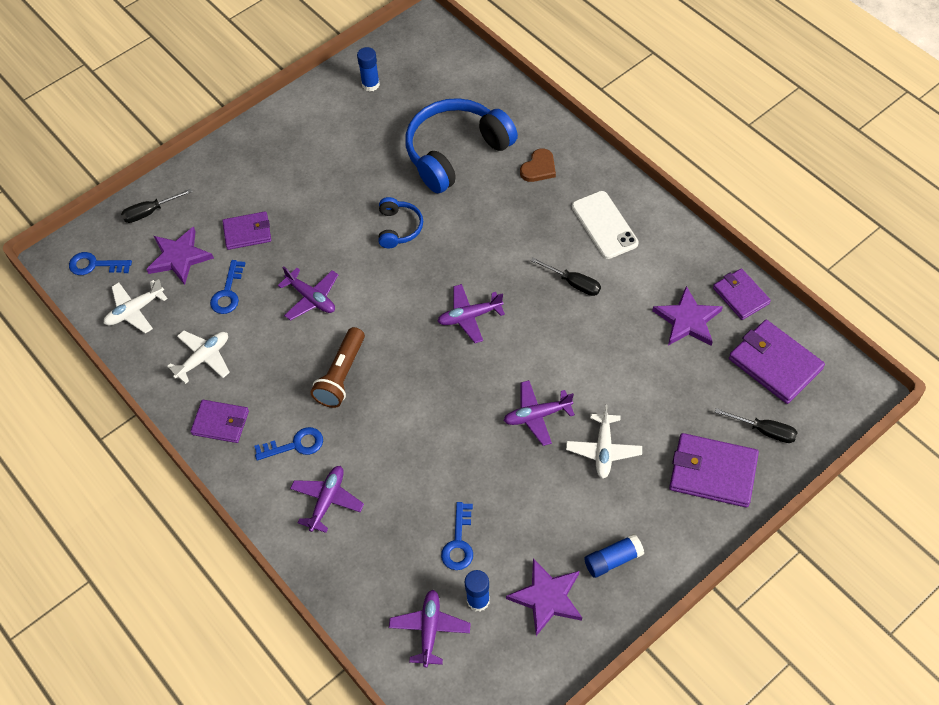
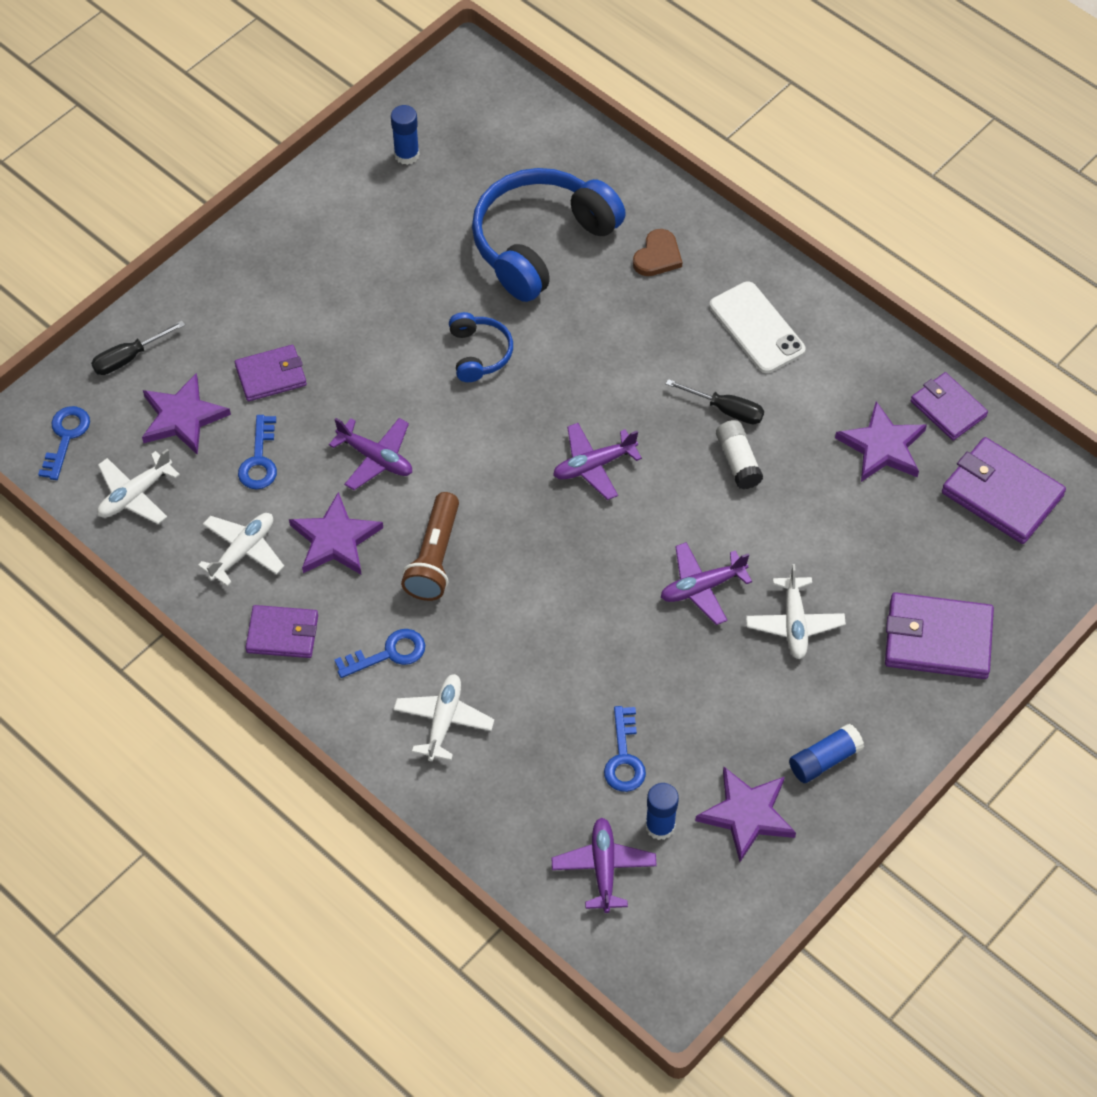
camera: 10 degrees left, 0 degrees up
(94, 265) = (65, 437): blue key -> blue key turned 105 degrees clockwise
(271, 355) = (335, 539): none -> purple star
(327, 501) = (443, 721): purple plane -> white plane
(577, 322) = (738, 461): none -> white glue stick
(764, 431) = (997, 581): black screwdriver -> none

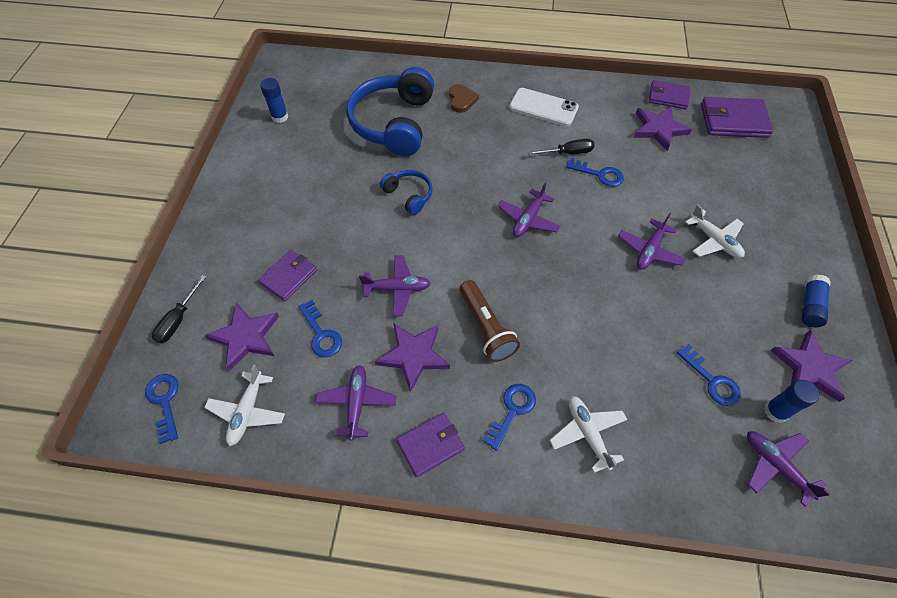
camera: 35 degrees left, 0 degrees up
(243, 551) = (357, 403): white plane -> purple plane
(738, 461) = (599, 174): white glue stick -> blue key
(937, 639) = (786, 205): purple wallet -> none

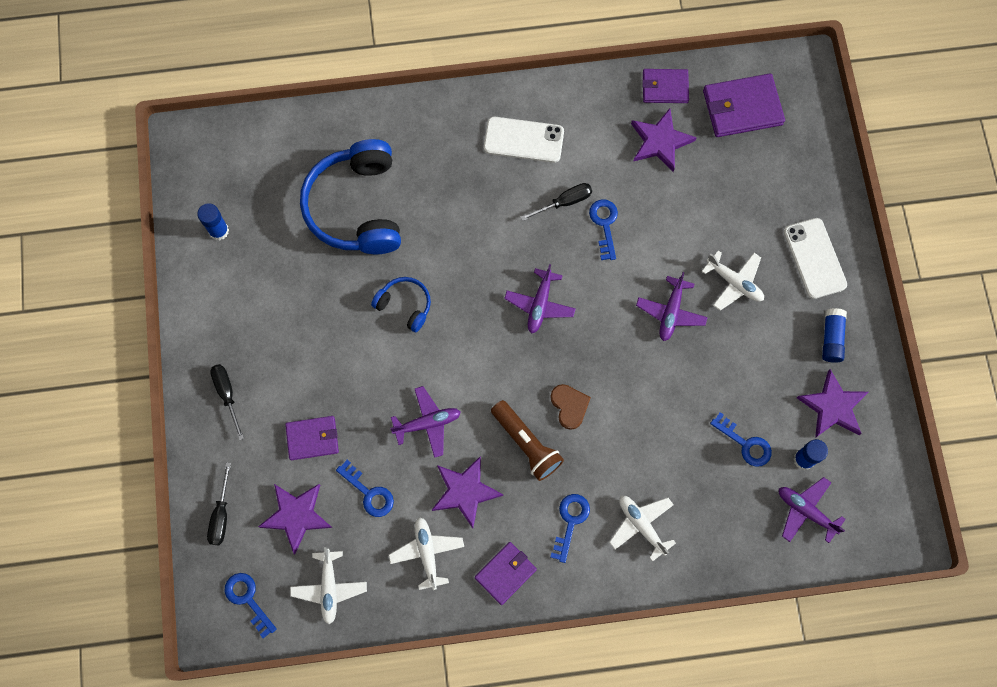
camera: 15 degrees left, 15 degrees up
(231, 226) = (227, 394): none -> black screwdriver
(289, 277) = (312, 438): purple wallet -> purple wallet turned 60 degrees clockwise
(357, 403) = (427, 553): purple plane -> white plane
(461, 100) = (425, 151): brown heart -> brown heart (569, 406)
(599, 174) = (604, 224): blue key -> blue key turned 105 degrees counterclockwise
(794, 237) = (814, 258): none -> white phone

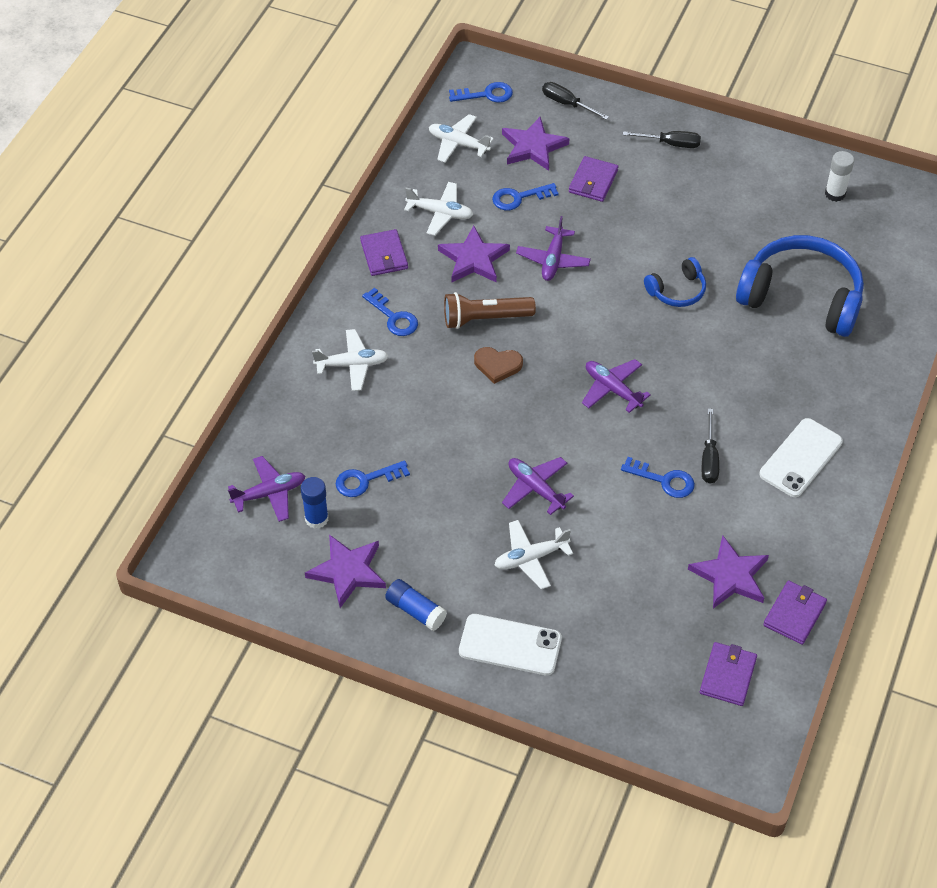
camera: 120 degrees right, 20 degrees down
(219, 231) = (835, 194): blue glue stick -> white glue stick
(742, 107) = (728, 675): purple wallet -> purple wallet, size x0.64

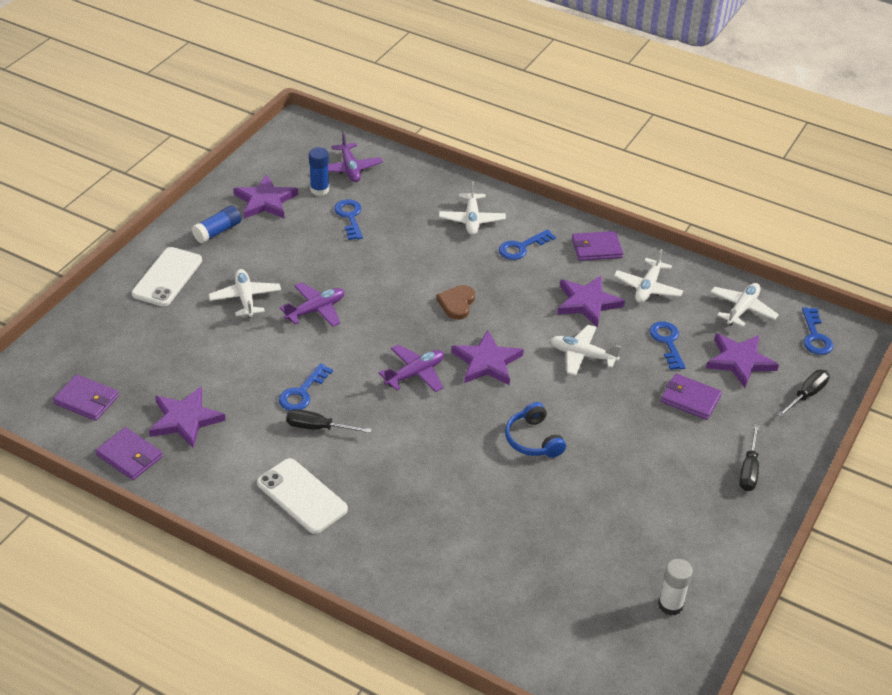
camera: 95 degrees right, 10 degrees down
(485, 318) = (513, 302): brown flashlight -> none
(553, 260) = (582, 355): purple plane -> white plane
(581, 333) = (487, 362): none -> purple star
(801, 297) = (513, 540): blue headphones -> none

